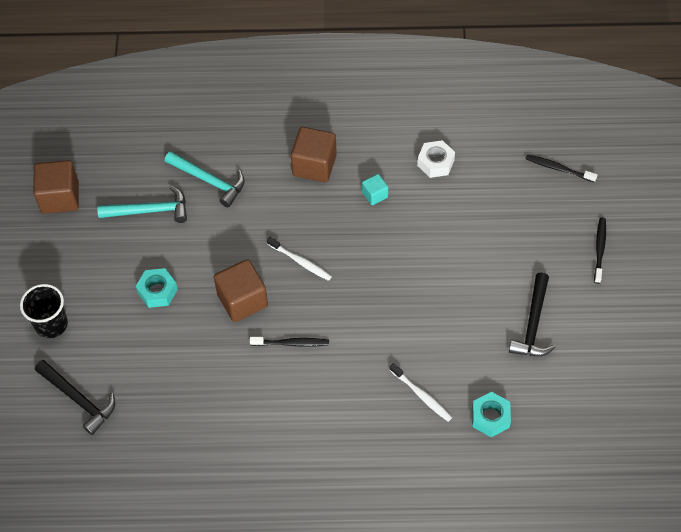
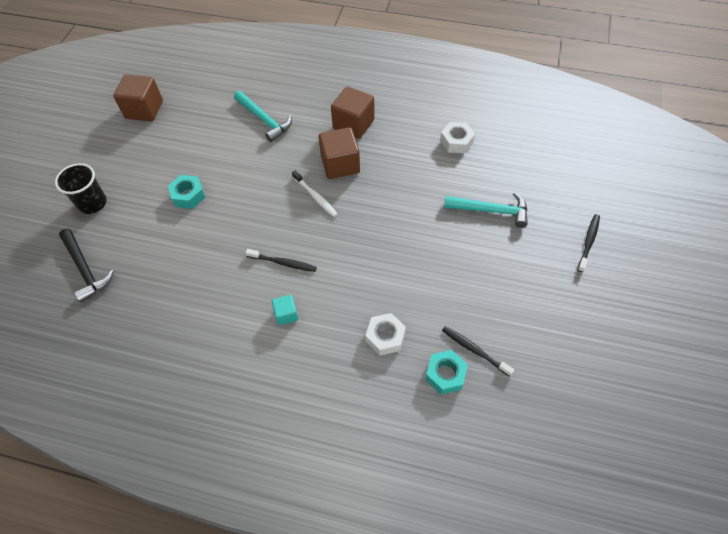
camera: 15 degrees right, 0 degrees up
(150, 211) = (208, 133): turquoise hammer -> turquoise hammer (491, 211)
(242, 300) = (255, 217): brown cube -> brown cube (340, 164)
(375, 195) = (396, 156): turquoise cube -> turquoise cube (286, 314)
(421, 395) = (385, 337): white toothbrush -> white nut
(533, 324) = (509, 295): black hammer -> none
(558, 169) = (565, 167): black toothbrush -> black toothbrush (474, 350)

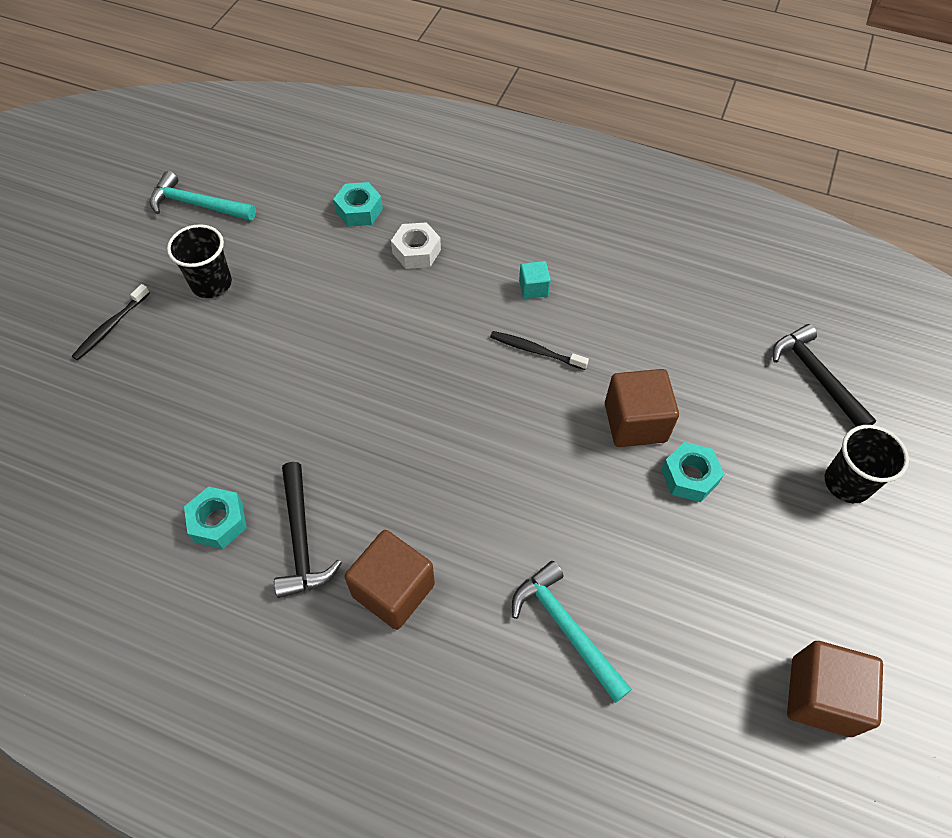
camera: 175 degrees left, 0 degrees up
(315, 196) = (481, 447): white toothbrush -> none
(340, 164) = (432, 502): brown cube -> brown cube (635, 422)
(408, 139) = (301, 539): none -> black hammer
(456, 142) = (218, 522): white nut -> turquoise nut
(474, 350) = (318, 228): black toothbrush -> none
(491, 211) = (220, 388): turquoise hammer -> turquoise hammer (197, 205)
(536, 285) = (211, 284): none -> black cup

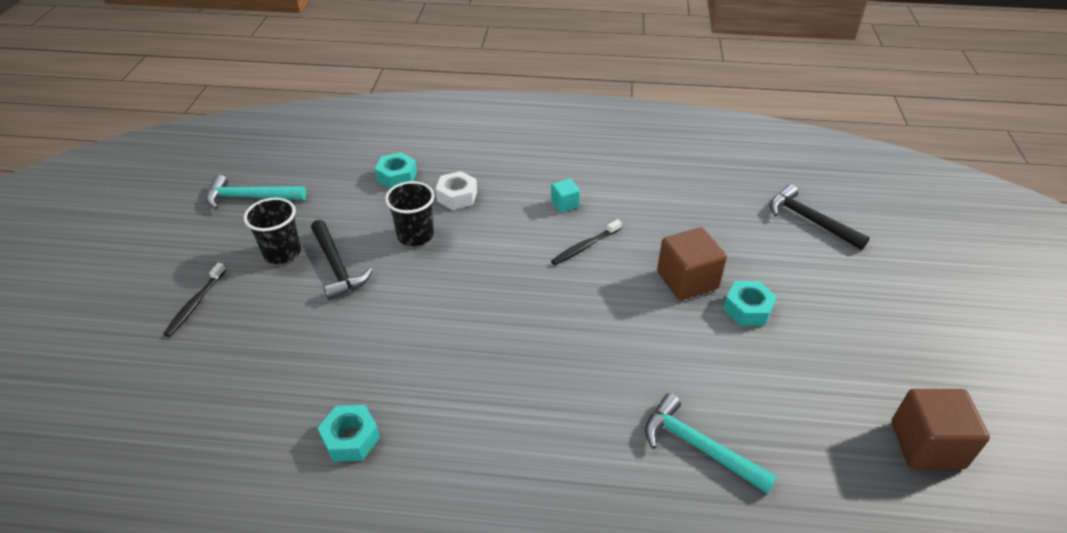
camera: 15 degrees left, 15 degrees down
(301, 539) = (435, 434): black hammer -> black hammer (337, 267)
(393, 590) = (535, 455): brown cube -> none
(536, 351) = (585, 247): black toothbrush -> black toothbrush turned 45 degrees counterclockwise
(847, 483) = (868, 287): black cup -> black cup (415, 235)

